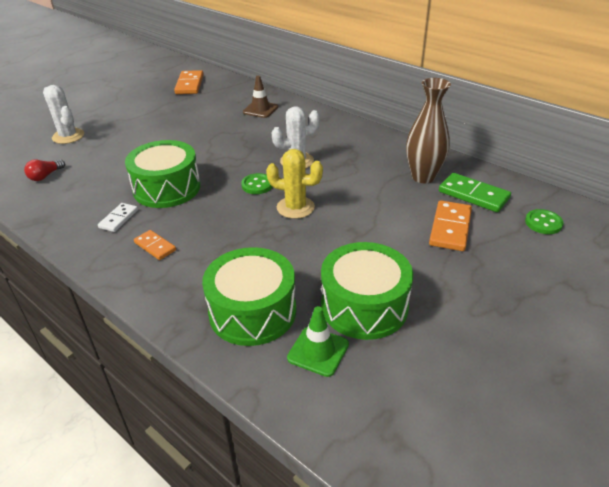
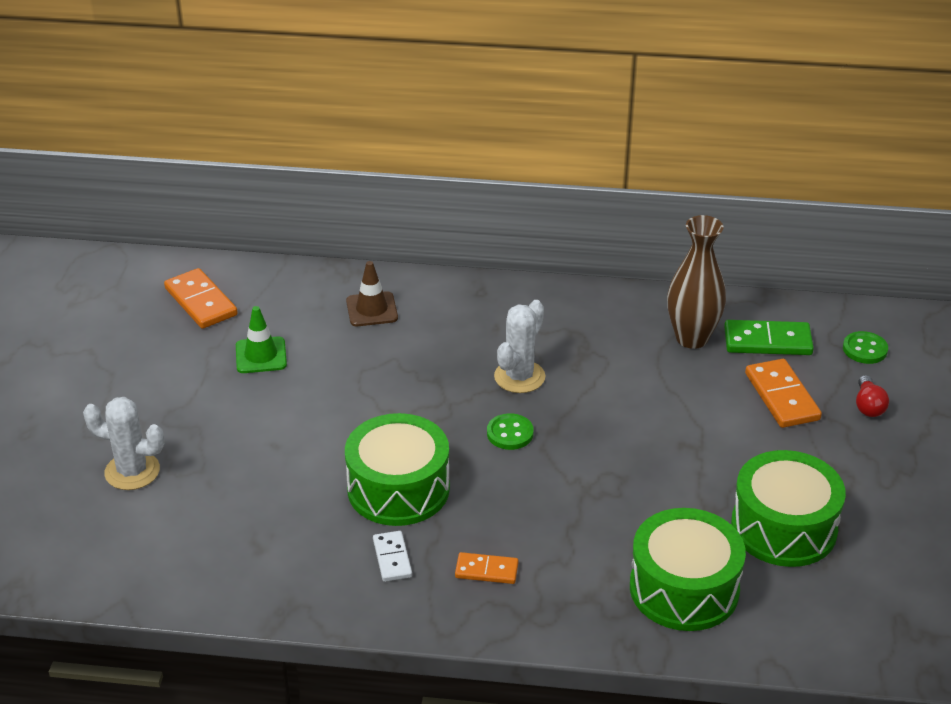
camera: 35 degrees left, 0 degrees up
(45, 176) = (196, 547): red light bulb -> red light bulb (868, 406)
(295, 207) = (591, 444): yellow cactus -> none
(318, 351) = (788, 594): green traffic cone -> green traffic cone (261, 355)

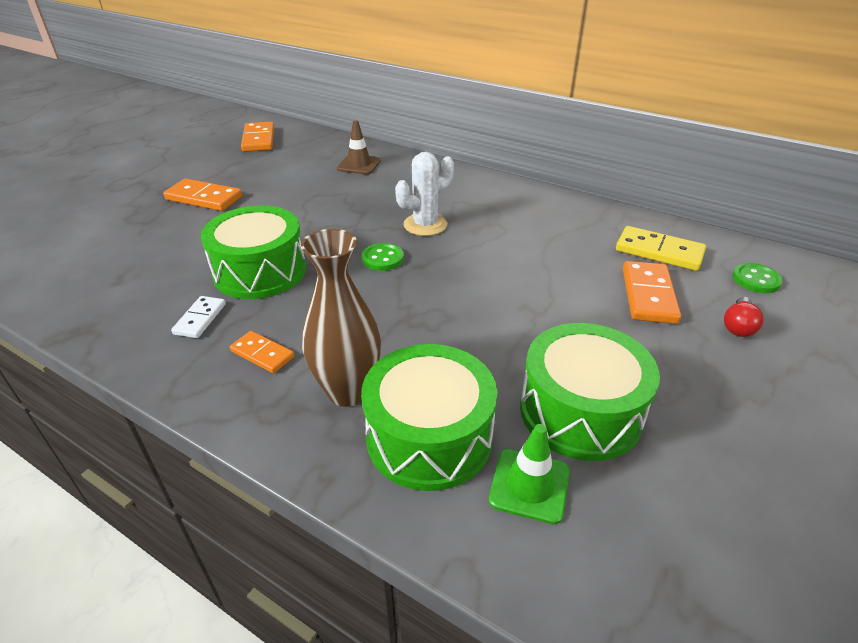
camera: 25 degrees right, 0 degrees up
(132, 471) = (105, 212): white cactus -> none
(232, 415) = (204, 198): none -> orange domino
(261, 355) = (261, 172): green traffic cone -> green traffic cone (529, 485)
(692, 338) = (589, 234): brown vase -> brown vase (348, 391)
(767, 341) = (659, 251): green domino -> yellow domino

